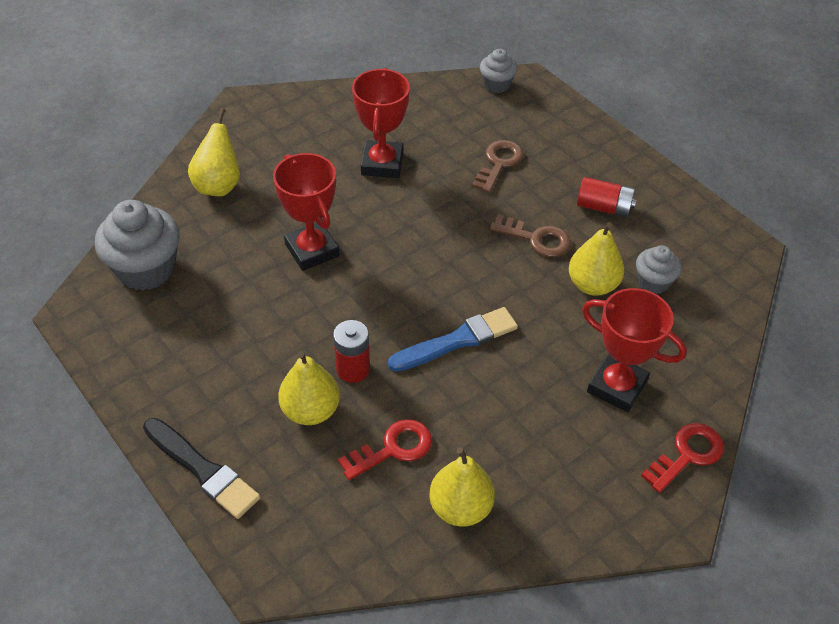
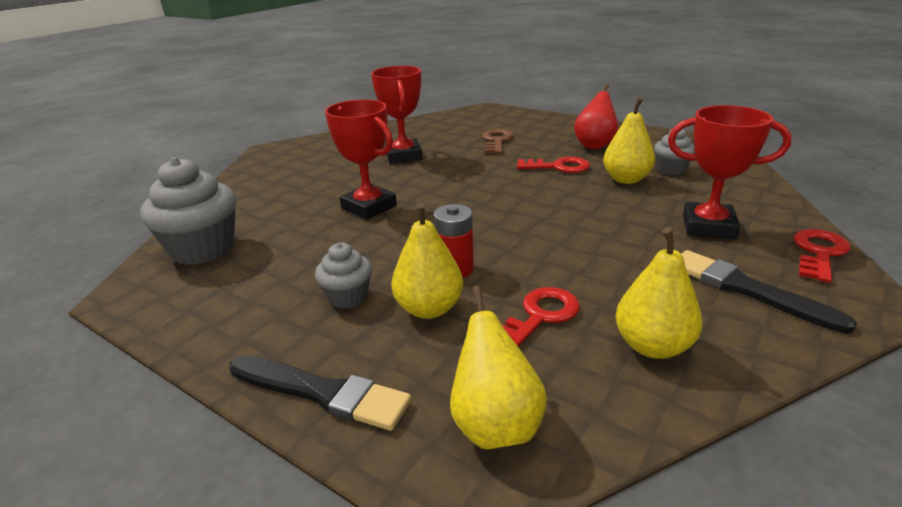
camera: 15 degrees left, 20 degrees down
(219, 185) = (263, 189): yellow pear -> yellow pear (495, 424)
(457, 341) = (542, 230): blue brush -> none
(496, 85) = (466, 113): grey cupcake -> grey cupcake (348, 297)
(536, 239) = (558, 167): brown key -> red key
(583, 476) = (747, 290): none -> black brush
(604, 207) = (595, 145): red battery -> red pear

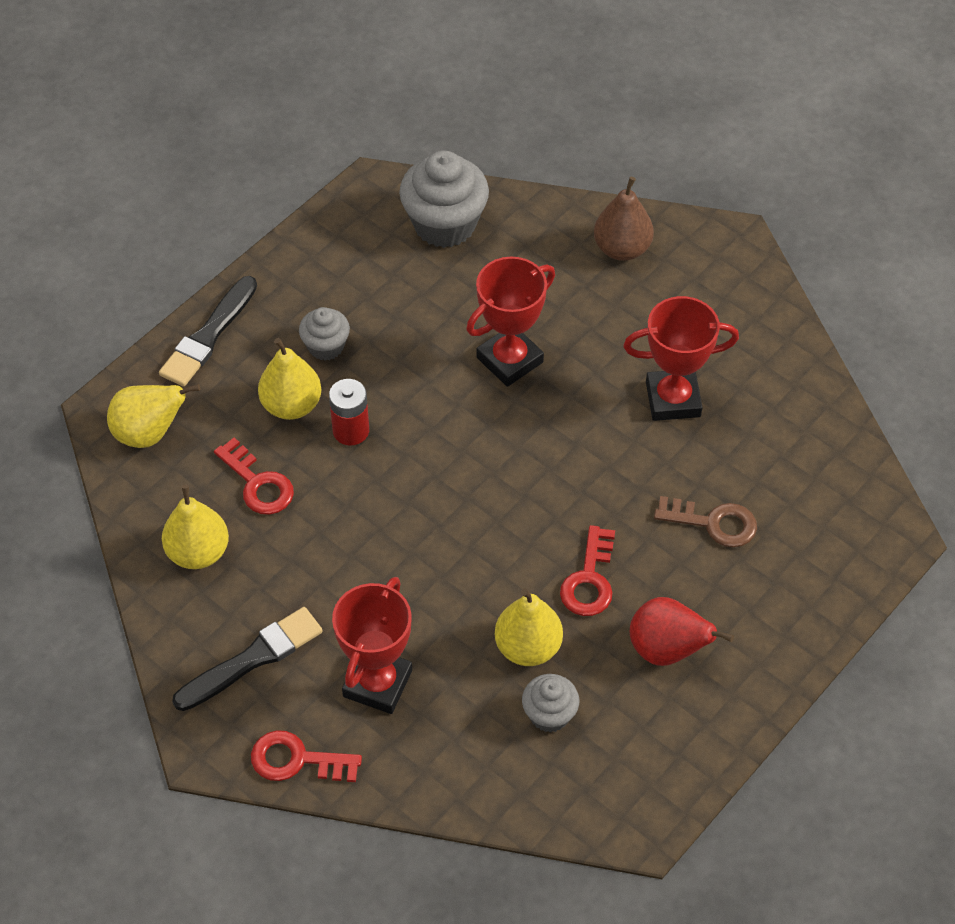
camera: 95 degrees right, 25 degrees up
(264, 179) = (622, 249): none -> brown pear
(819, 253) = (297, 760): red key -> red key turned 150 degrees clockwise

